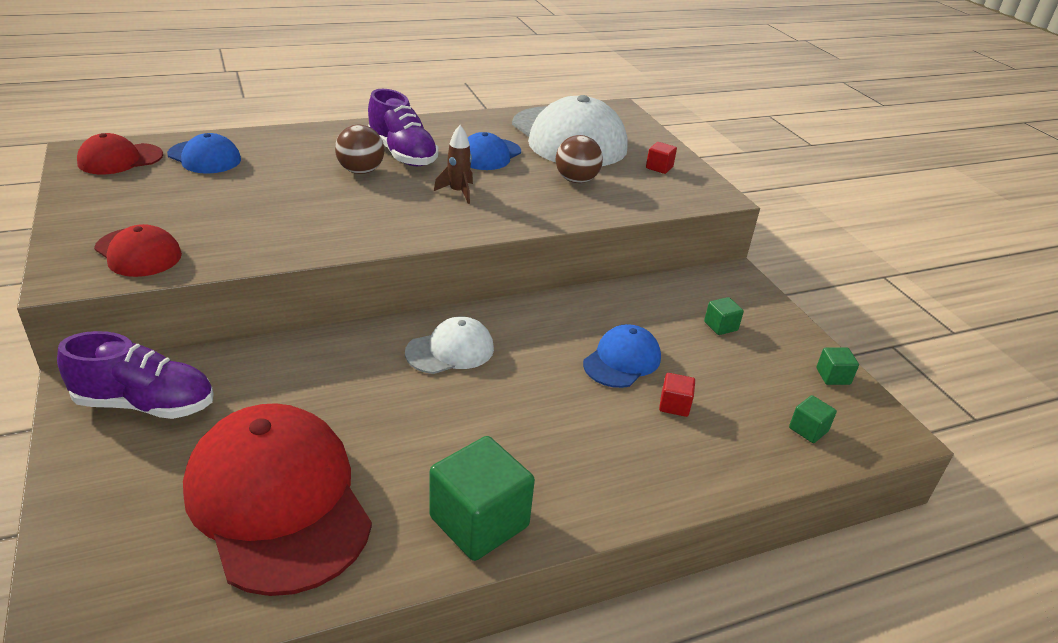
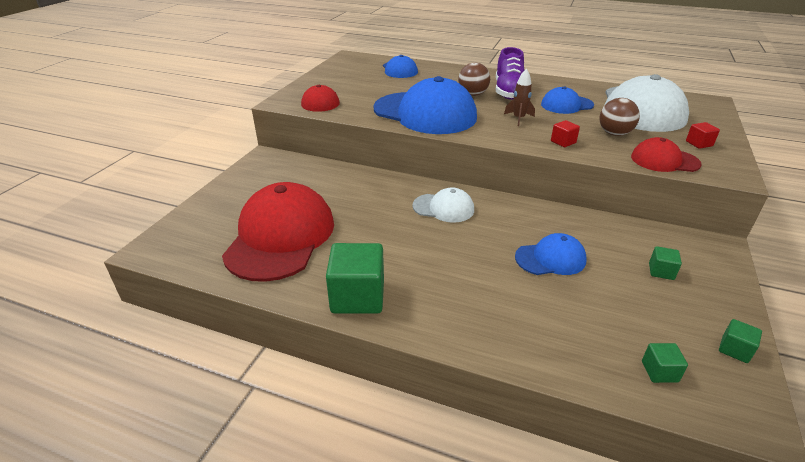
camera: 45 degrees right, 0 degrees up
(120, 159) = (361, 62): red cap -> red cap (664, 160)
(145, 404) = (278, 173): purple shoe -> none
(332, 222) = (425, 113): none -> blue cap
(674, 405) = (558, 301): red cube -> red cube (563, 142)

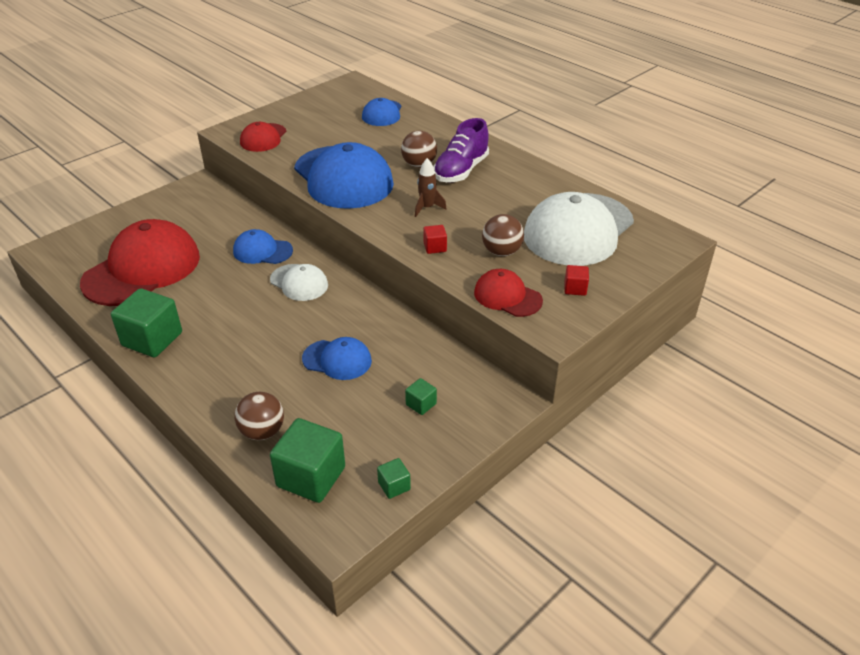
camera: 25 degrees right, 5 degrees up
(564, 346) = (262, 431): none -> brown ball
(566, 105) = (501, 203): blue cap -> blue cap (262, 251)
(659, 371) = (311, 477): green cube -> green cube, size x2.11

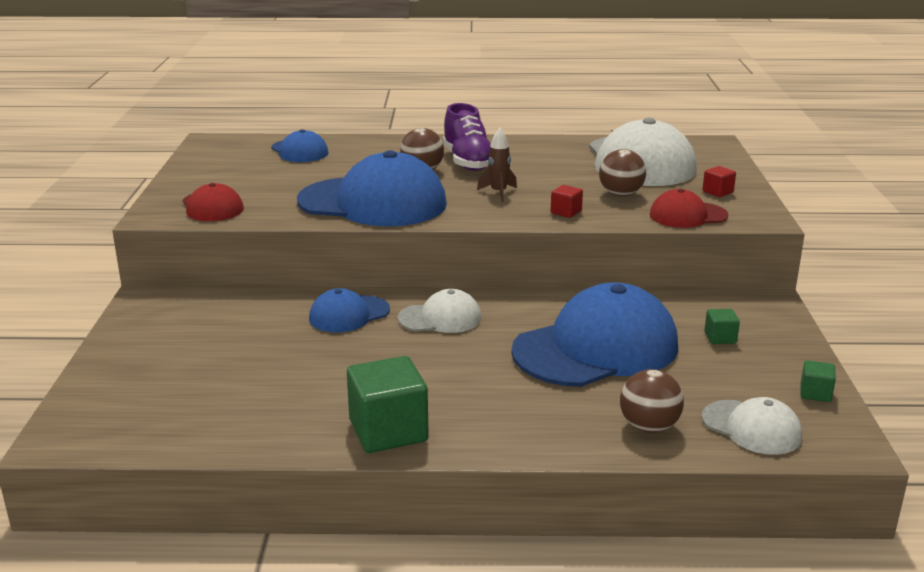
camera: 45 degrees left, 15 degrees down
(142, 269) = (241, 389): red cap -> none
(311, 477) = (751, 427): green cube -> white cap
(337, 360) = (596, 348): blue cap -> blue cap, size x1.98

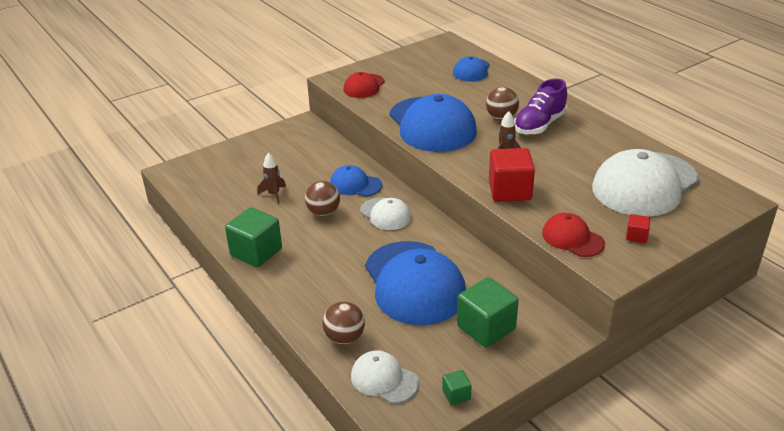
camera: 55 degrees right, 10 degrees up
(275, 374) = (274, 194): none -> brown rocket
(566, 212) = (509, 190): red cube -> red cube, size x2.11
(596, 348) = (414, 283): blue cap -> blue cap turned 45 degrees clockwise
(621, 194) = (570, 199): brown ball -> brown ball (323, 212)
(720, 338) = (486, 328): green cube -> green cube, size x2.11
(751, 427) = (384, 379): white cap -> white cap turned 120 degrees clockwise

